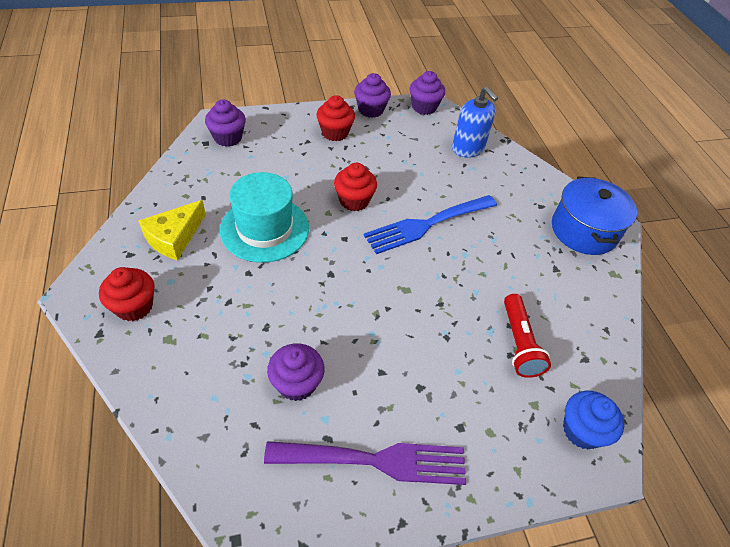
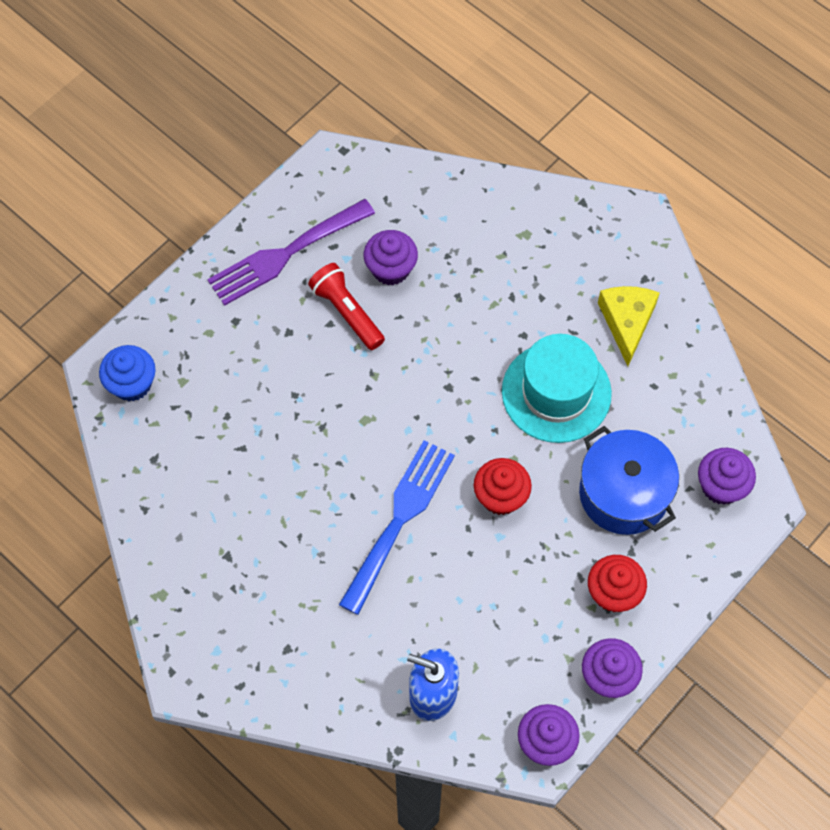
camera: 150 degrees right, 15 degrees up
(134, 306) = (582, 239): red cupcake -> none
(519, 343) = (224, 433): red flashlight -> red flashlight (347, 312)
(583, 230) = (219, 642): blue pot -> blue pot (624, 493)

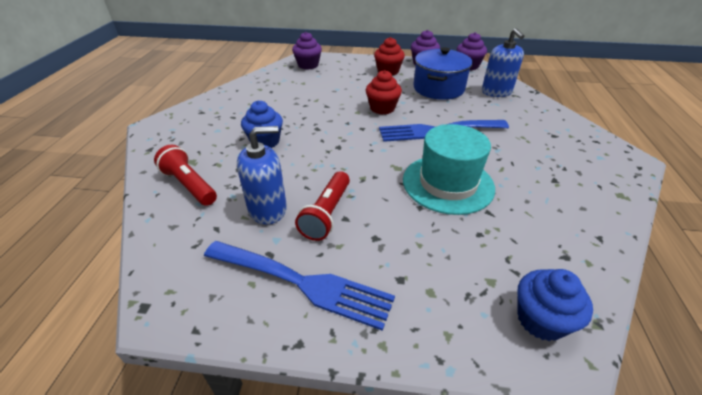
camera: 125 degrees left, 25 degrees down
(285, 254) = (303, 283): purple fork -> blue fork
(391, 269) = (268, 209): purple cupcake -> blue soap dispenser
(479, 219) = (189, 185): none -> red flashlight
(515, 318) = (265, 141): none -> blue cupcake
(556, 392) = (303, 113): turquoise hat -> turquoise hat (448, 183)
(624, 493) = (338, 82): blue pot -> blue pot (438, 88)
(627, 322) = (236, 108): yellow cheese -> none

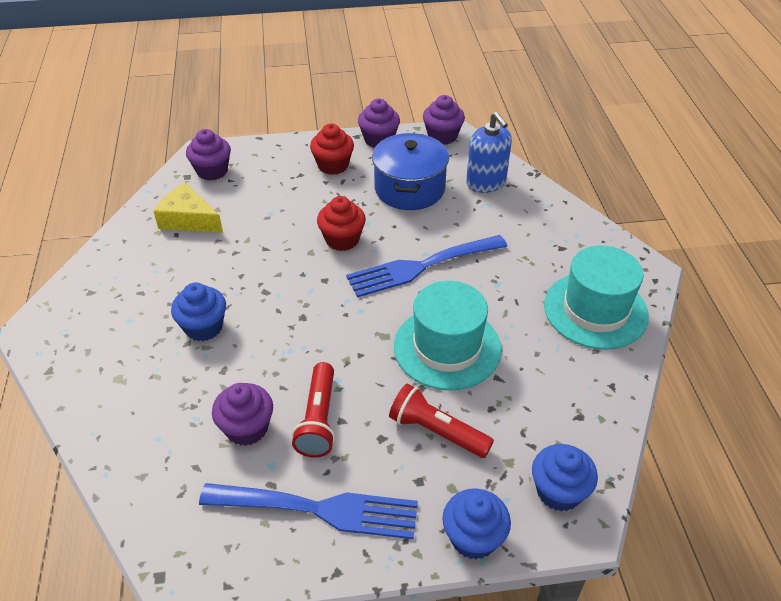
camera: 15 degrees left, 5 degrees up
(189, 185) = (134, 415): red flashlight -> red flashlight (437, 431)
(268, 209) = (247, 428): blue soap dispenser -> purple cupcake
(282, 85) = (188, 219): none -> yellow cheese
(444, 344) = (473, 537): none -> blue cupcake
(583, 179) = (595, 310): none -> turquoise hat

